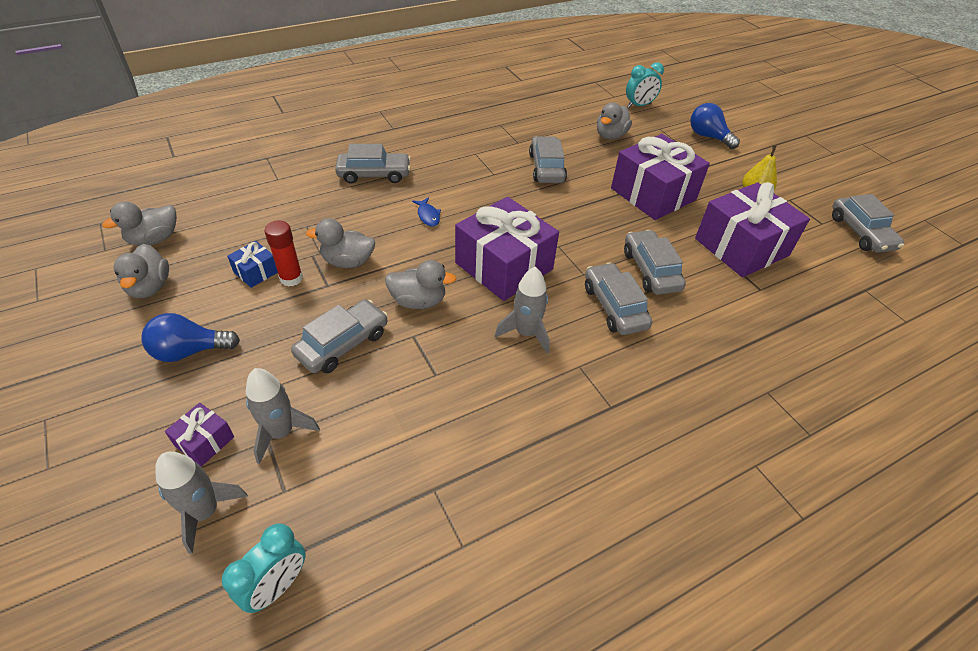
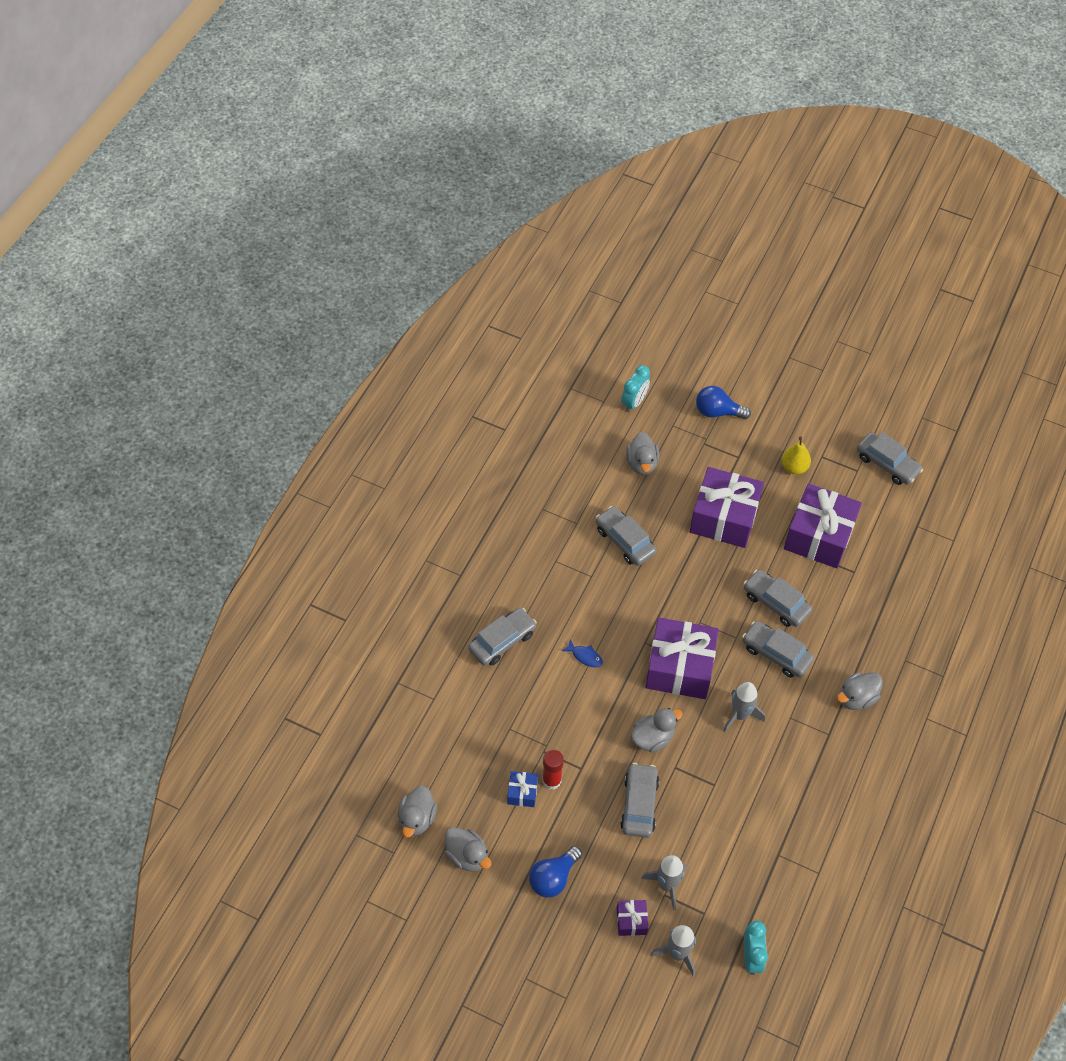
camera: 35 degrees left, 10 degrees up
(348, 262) = (573, 739): grey duck -> grey duck (856, 698)

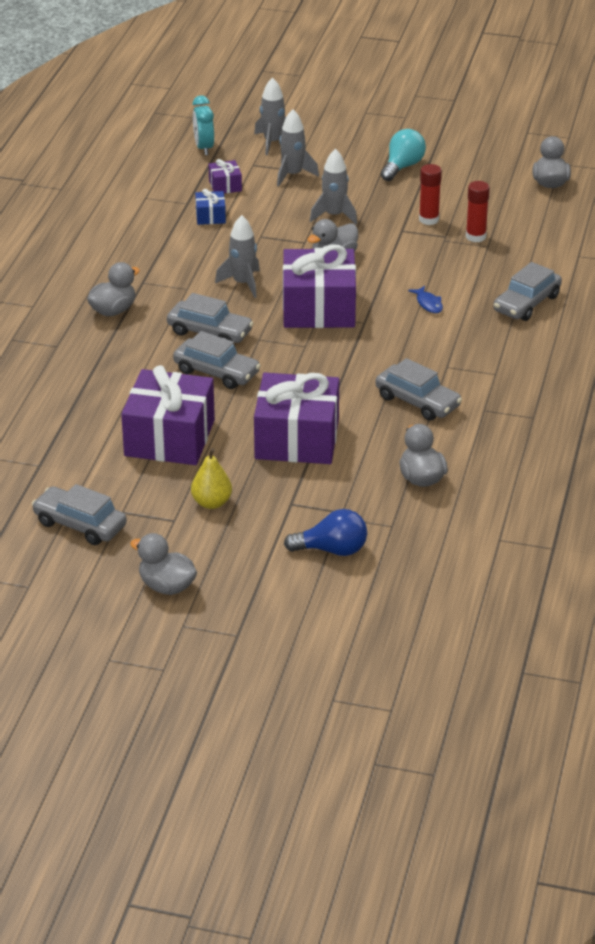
camera: 170 degrees right, 20 degrees down
(467, 856) = (490, 169): grey duck -> grey duck (166, 586)
(516, 744) = (475, 237): none -> red glue stick
(522, 792) = (455, 209): blue gift -> blue gift (210, 216)
(553, 878) = (402, 167): blue light bulb -> turquoise light bulb
(585, 656) = (428, 304): blue fish -> blue fish turned 135 degrees counterclockwise
(631, 921) = (320, 153): purple gift -> purple gift (225, 186)
(634, 402) = (455, 544): turquoise clock -> none
(639, 804) = (334, 215): grey car -> grey rocket

